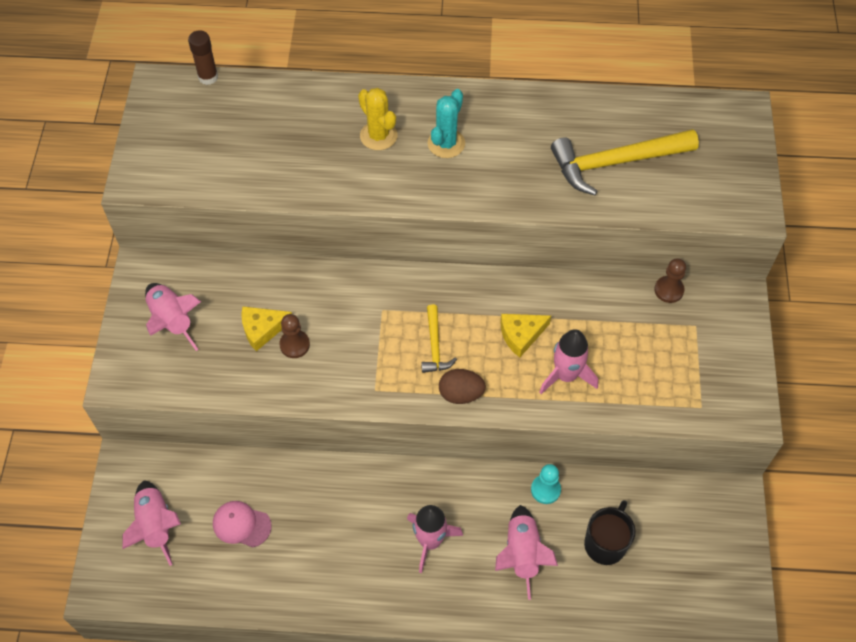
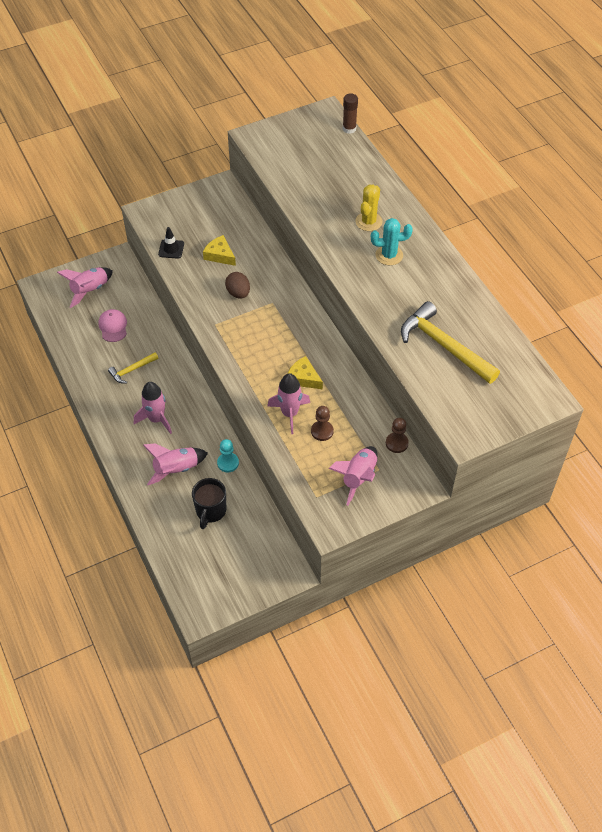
camera: 60 degrees right, 5 degrees down
(172, 321) = (197, 215): pink rocket -> pink rocket (358, 477)
(210, 380) = (171, 249): none -> black traffic cone
(294, 345) = (219, 274): brown pawn -> brown pawn (322, 431)
(435, 346) = (265, 339): yellow hammer -> yellow hammer (132, 370)
(461, 394) = (240, 366): brown egg -> brown egg (238, 293)
(605, 543) = (210, 511): black mug -> black mug turned 105 degrees clockwise

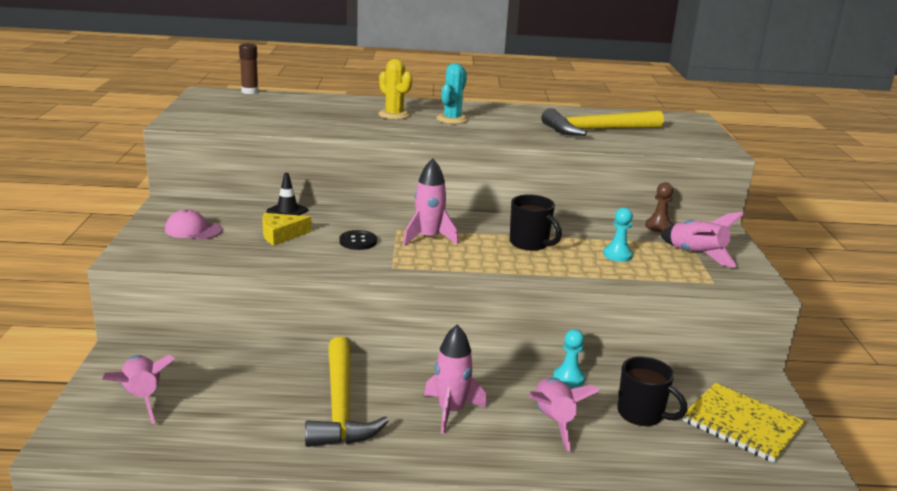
camera: 65 degrees left, 30 degrees down
(113, 326) = (240, 398): pink cap -> pink cap (193, 230)
(132, 370) = (341, 406): yellow hammer -> yellow hammer, size x1.96
(171, 249) = (224, 258): black traffic cone -> black traffic cone (287, 211)
(232, 567) = (742, 424): none -> yellow notebook
(238, 293) = (358, 241): brown egg -> black button
(289, 413) = (578, 264): pink rocket -> pink rocket (428, 238)
(303, 378) = (530, 243): yellow cheese -> black mug
(322, 431) = (617, 255): brown pawn -> turquoise pawn

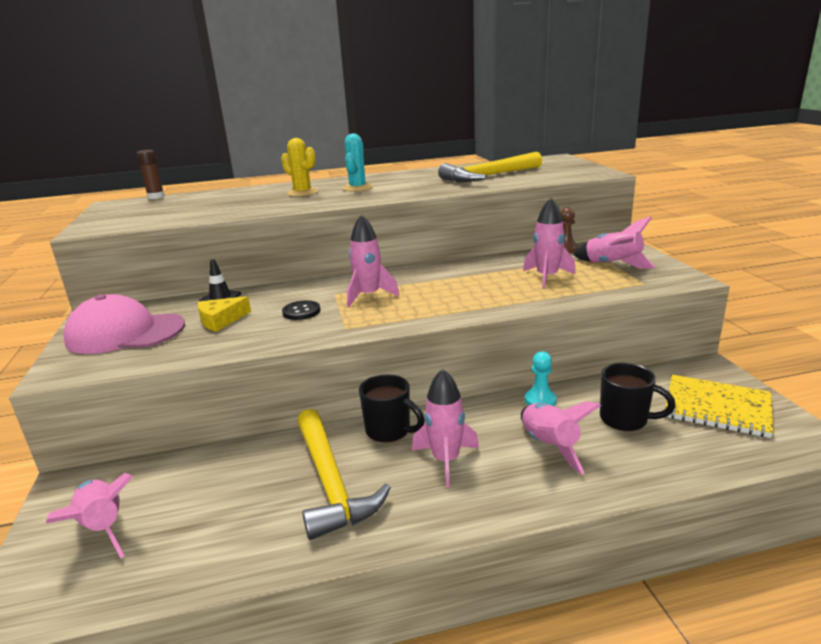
camera: 10 degrees left, 0 degrees up
(193, 230) = (125, 333): pink cap -> pink cap, size x1.90
(530, 243) = (464, 283): black mug -> black mug (389, 430)
(617, 255) = (547, 277): turquoise pawn -> pink rocket

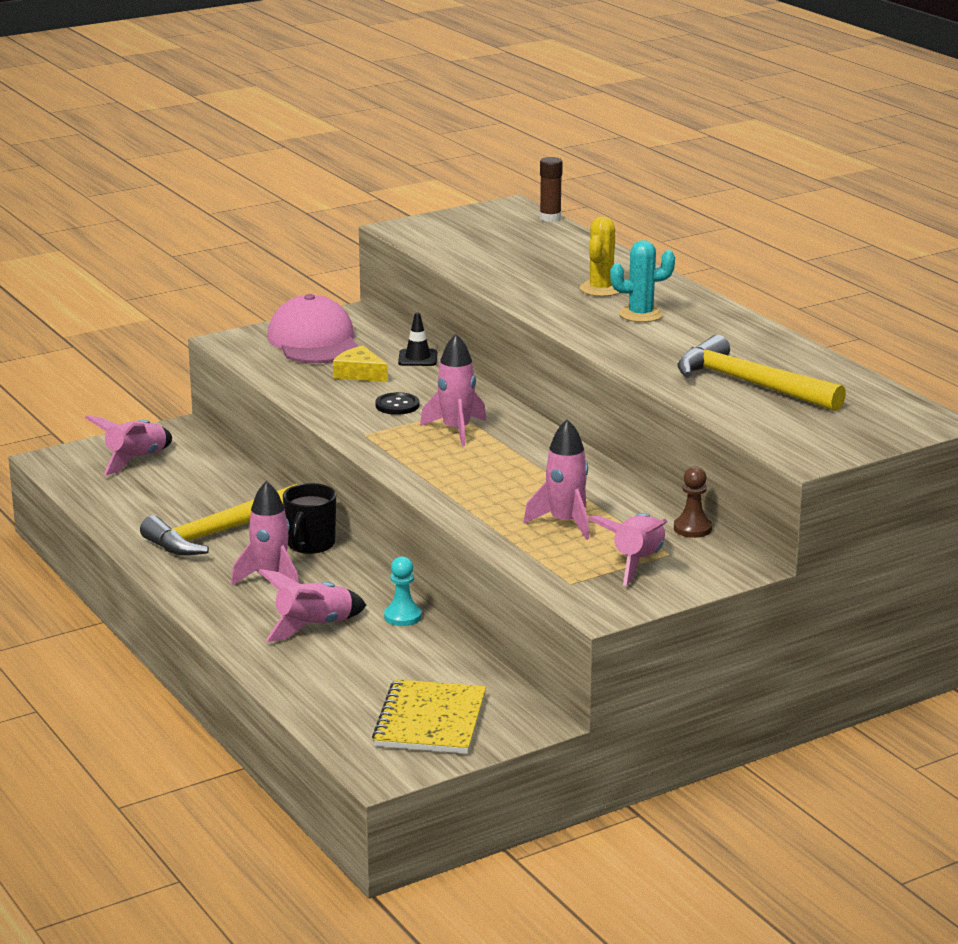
camera: 70 degrees right, 0 degrees up
(625, 419) = (382, 666): black mug -> none

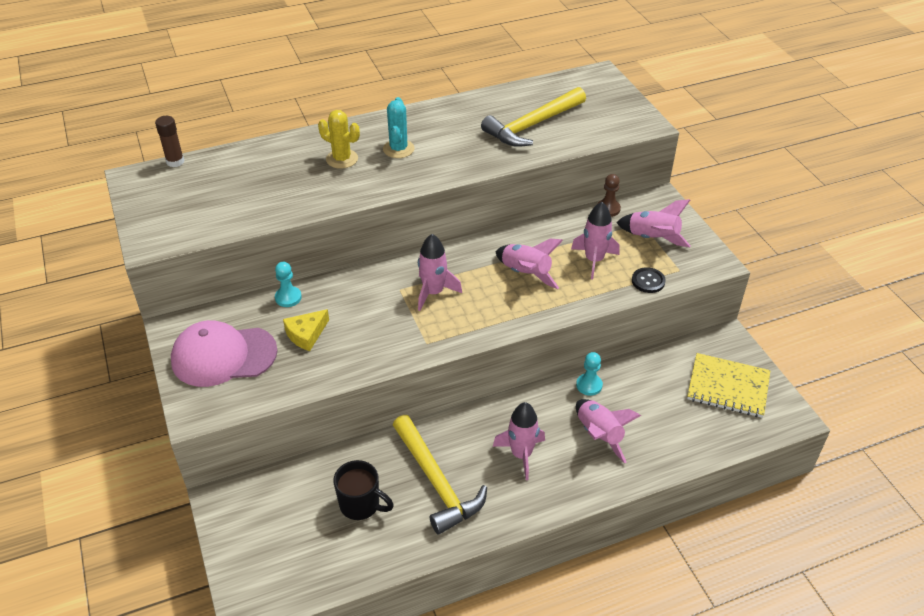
camera: 80 degrees left, 20 degrees up
(136, 460) = (275, 536): pink rocket -> pink rocket (525, 274)
(310, 545) = (469, 426): black mug -> black mug (361, 505)
(397, 405) = (377, 319): black button -> black button (648, 281)
(417, 358) = (288, 297): black traffic cone -> turquoise pawn

